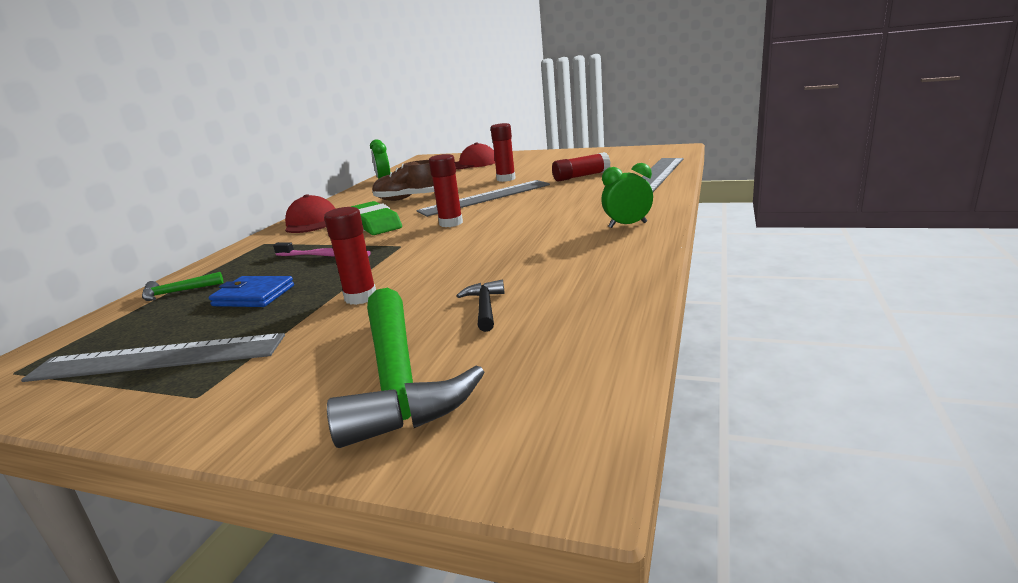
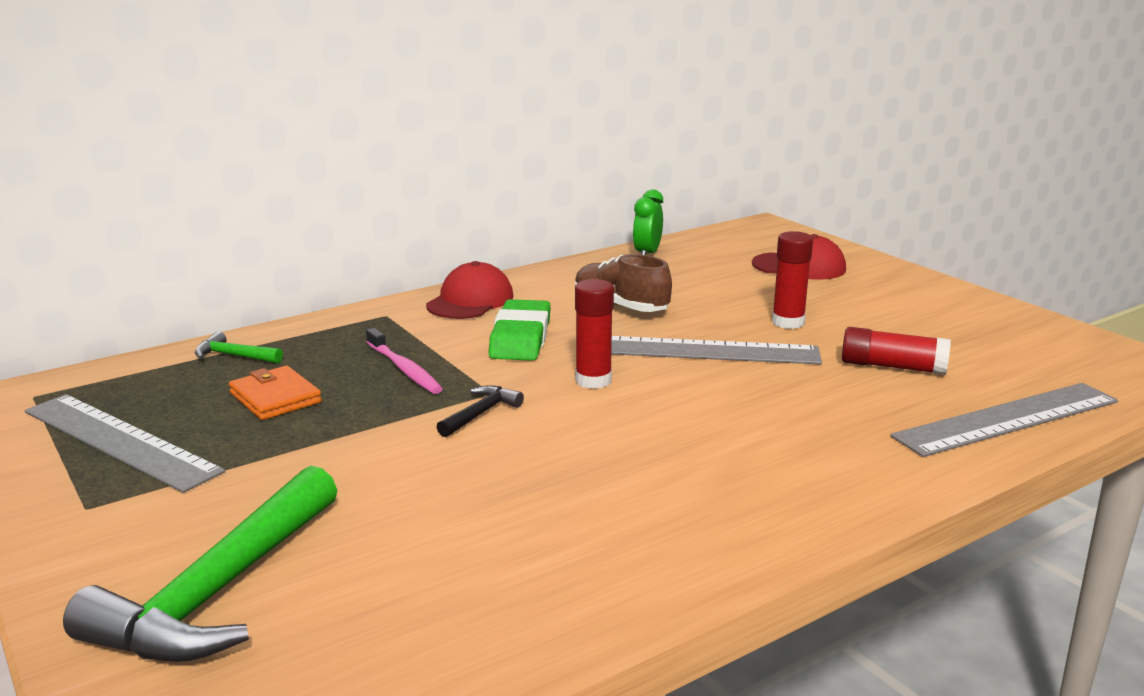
camera: 35 degrees right, 0 degrees up
(254, 296) = (275, 398): blue wallet -> orange wallet
(361, 297) = (344, 457): red glue stick -> none
(485, 307) = (416, 545): black hammer -> black hammer (481, 413)
(627, 225) = (778, 503): green clock -> none

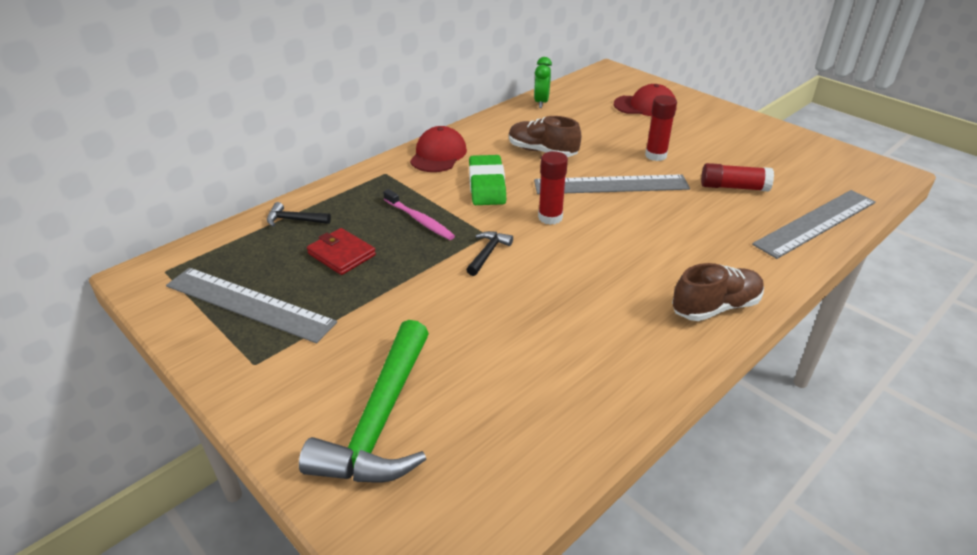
camera: 10 degrees left, 15 degrees up
(234, 356) = (294, 220): green hammer -> black hammer
(275, 398) = (341, 254): orange wallet -> red wallet
(795, 507) = (715, 307): none -> brown shoe

